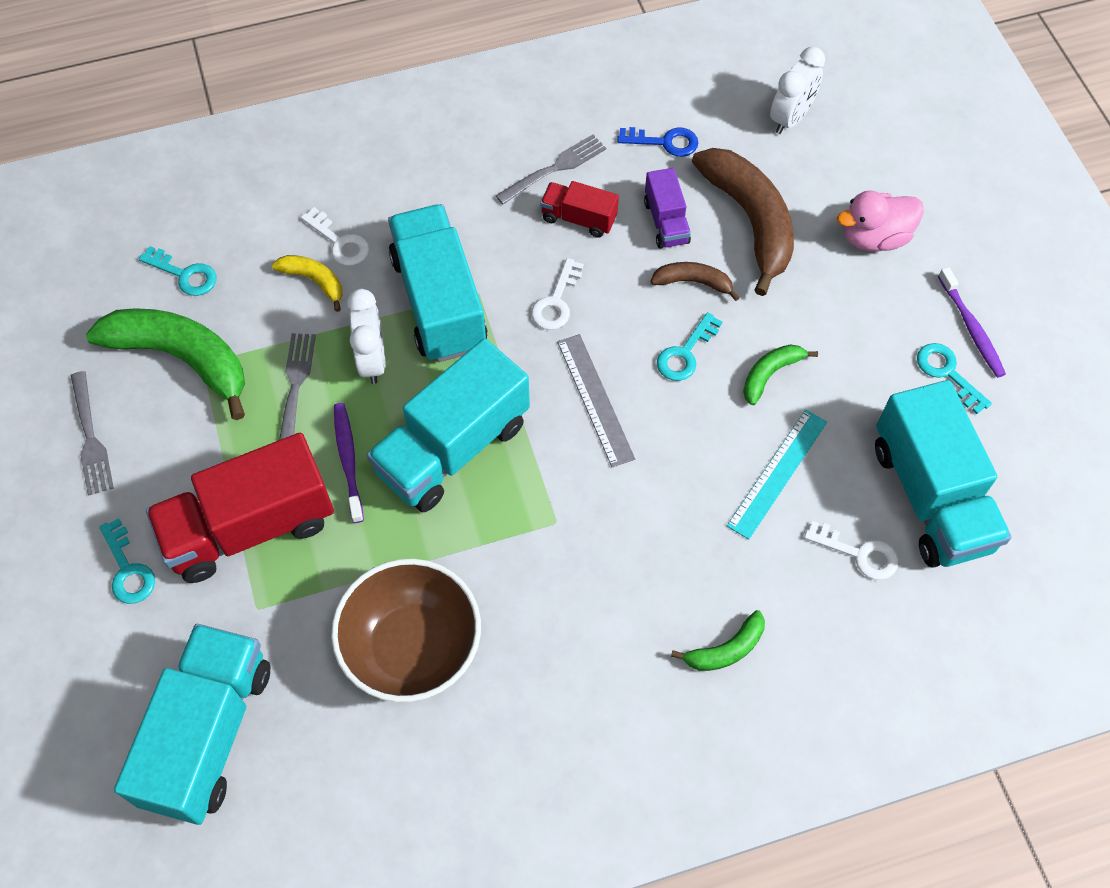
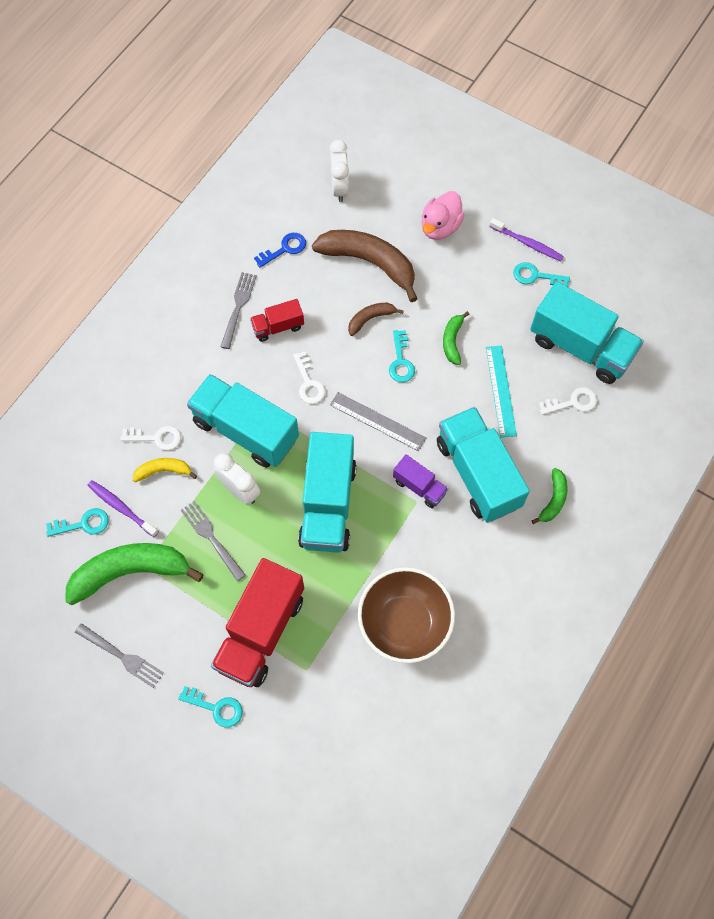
camera: 40 degrees left, 5 degrees up
(208, 734) = (343, 752): turquoise truck -> turquoise truck (478, 474)
(348, 461) = (279, 555): purple toothbrush -> purple toothbrush (121, 508)
(666, 222) = (326, 295): purple truck -> purple truck (419, 487)

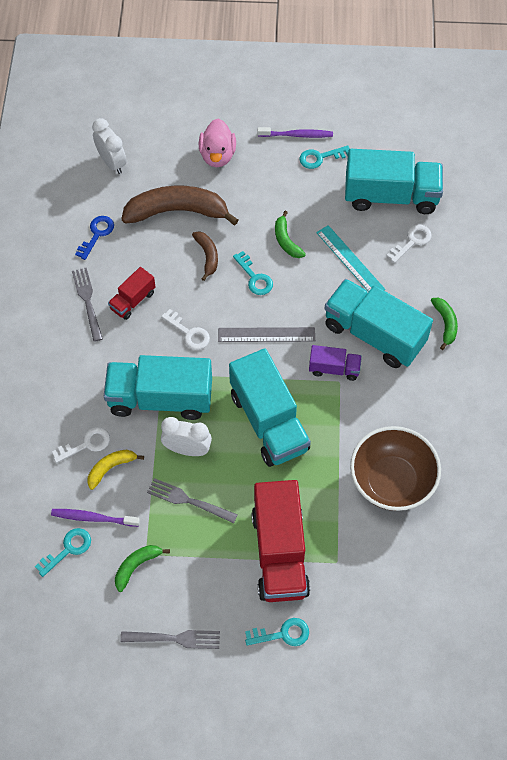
camera: 30 degrees left, 5 degrees down
(130, 572) = (136, 566): green banana -> green banana, size x0.49
(370, 319) = (207, 256): brown banana -> brown banana turned 135 degrees clockwise

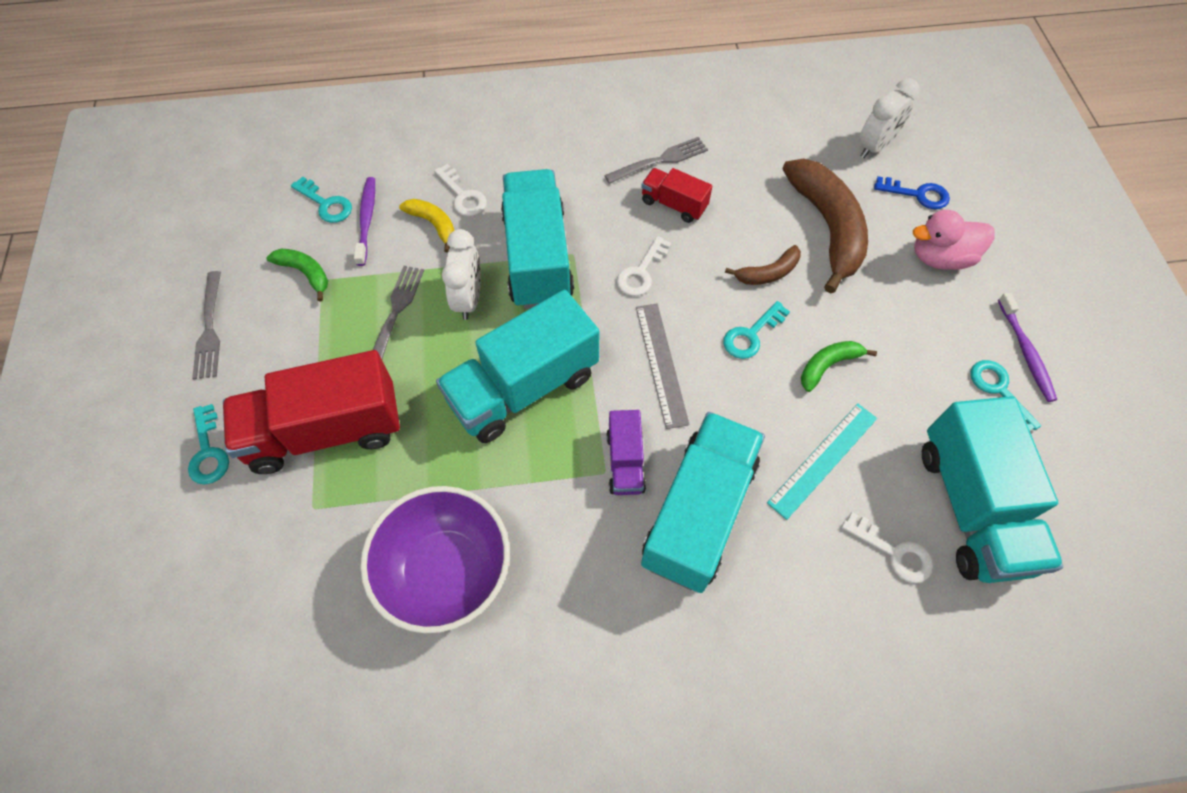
camera: 80 degrees right, 0 degrees up
(97, 234) = (760, 151): blue key -> blue key (917, 194)
(391, 481) = (446, 571): brown bowl -> purple bowl
(445, 324) = (748, 627): green banana -> none

